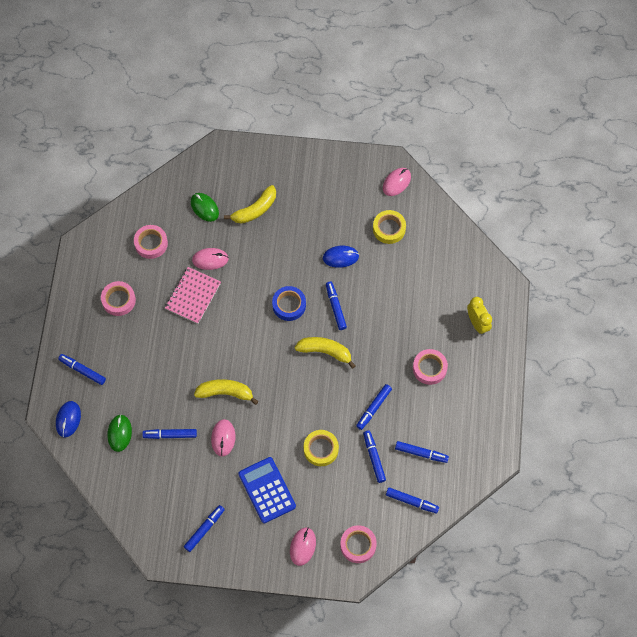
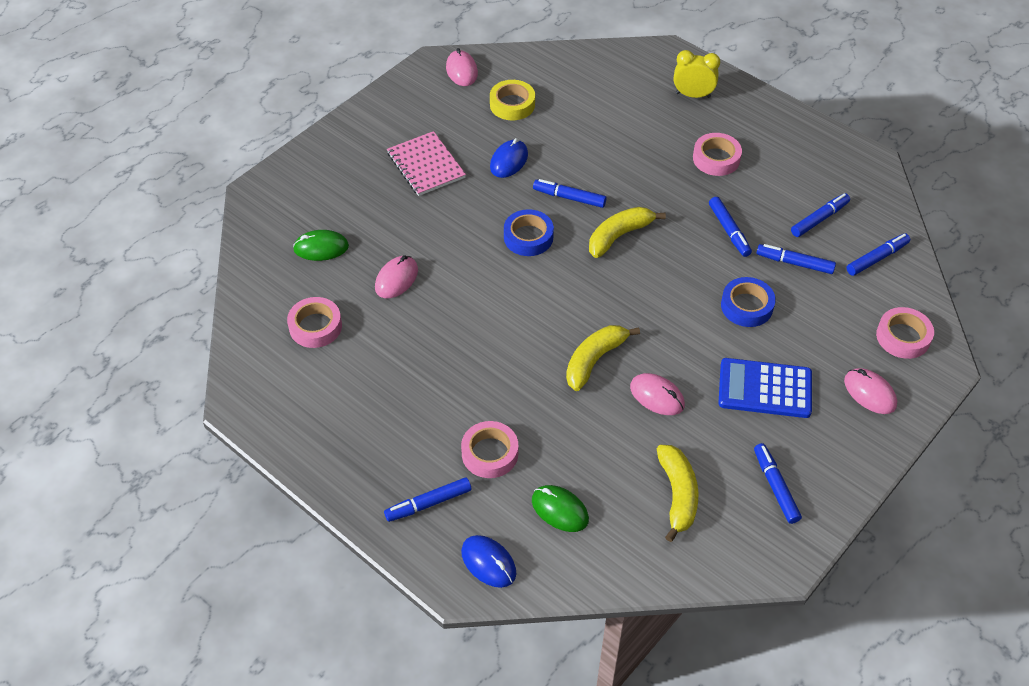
camera: 55 degrees left, 15 degrees down
(118, 300) = (362, 404): pink tape -> pink tape (490, 453)
(170, 435) = (607, 452): blue marker -> none
(193, 296) = (430, 322): pink notebook -> pink notebook (426, 165)
(255, 210) = (372, 203): yellow banana -> yellow banana (677, 495)
(321, 449) = (746, 306): yellow tape -> blue tape

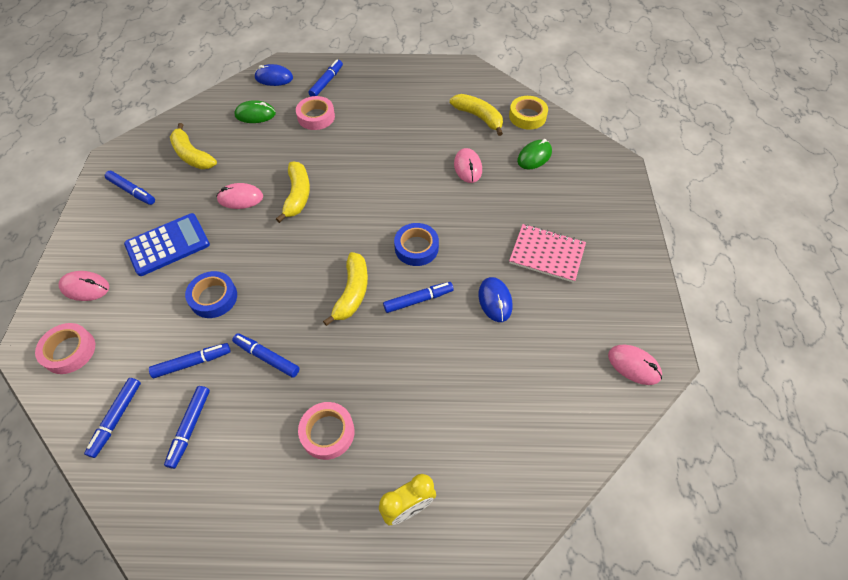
camera: 140 degrees right, 5 degrees up
(315, 326) = (478, 117): pink tape -> yellow banana
(512, 104) = (553, 360): yellow tape -> yellow tape (527, 116)

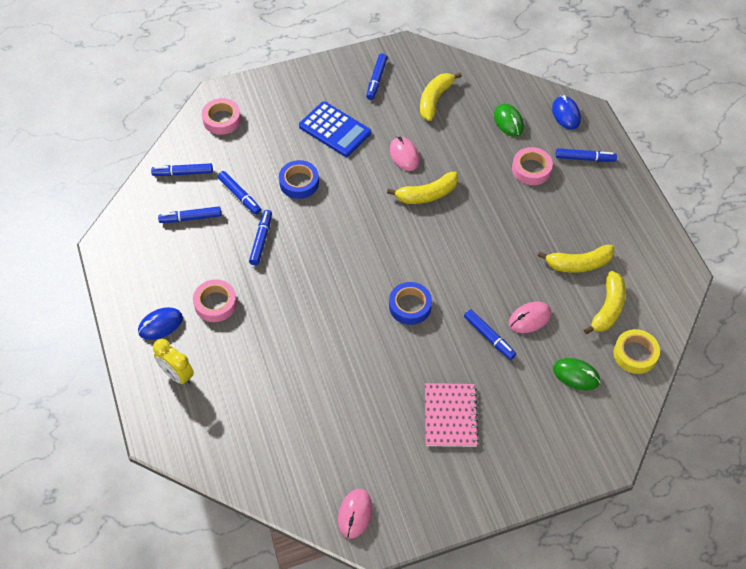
camera: 70 degrees right, 0 degrees up
(85, 287) = (275, 100): pink mouse -> none
(352, 292) = (342, 274): yellow banana -> yellow banana (578, 264)
(418, 300) = (355, 325): blue marker -> blue marker (489, 337)
(495, 300) = (379, 385): blue mouse -> blue mouse (160, 325)

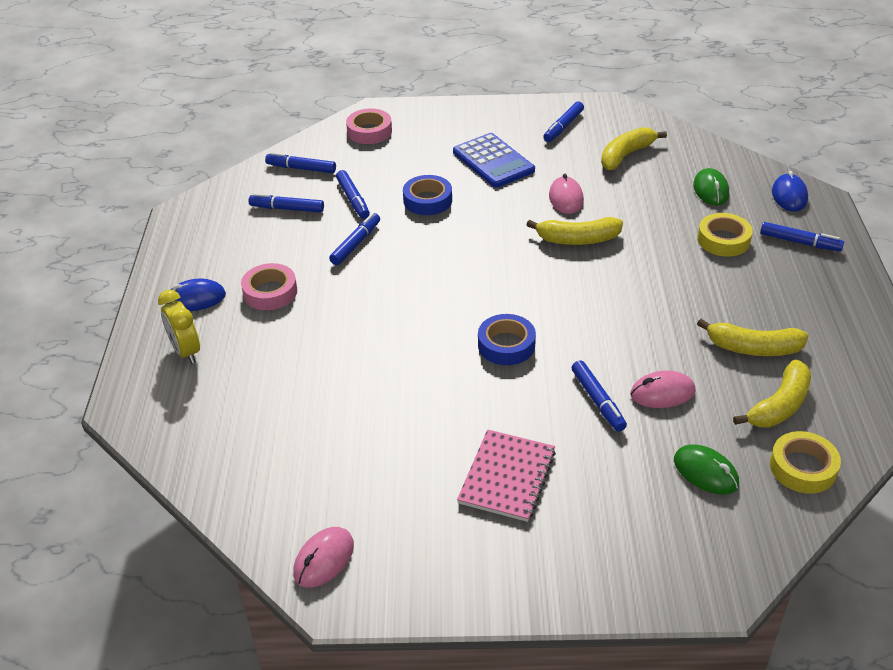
camera: 20 degrees right, 15 degrees down
(531, 169) = (723, 240): pink tape -> yellow tape

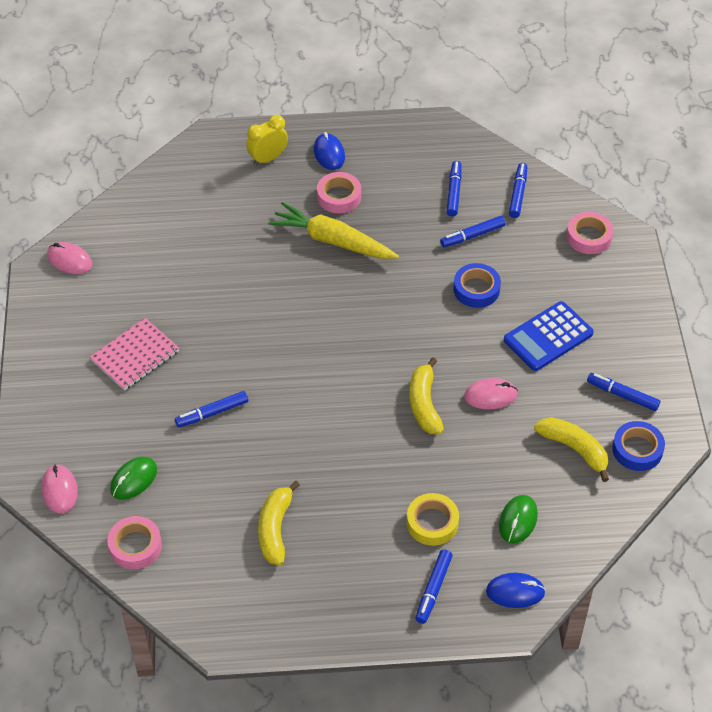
camera: 85 degrees right, 10 degrees up
(339, 298) = (332, 241): none -> yellow carrot
(356, 244) = (406, 244): blue marker -> none
(506, 345) = (277, 352): blue tape -> blue tape (637, 449)
(507, 477) = (135, 356): pink notebook -> pink notebook turned 60 degrees counterclockwise
(662, 393) = (220, 457): pink mouse -> pink mouse (59, 490)
(711, 190) = (518, 520): green mouse -> green mouse turned 60 degrees counterclockwise
(779, 405) = (204, 539): yellow banana -> none
(803, 467) = (135, 546): yellow tape -> pink tape

